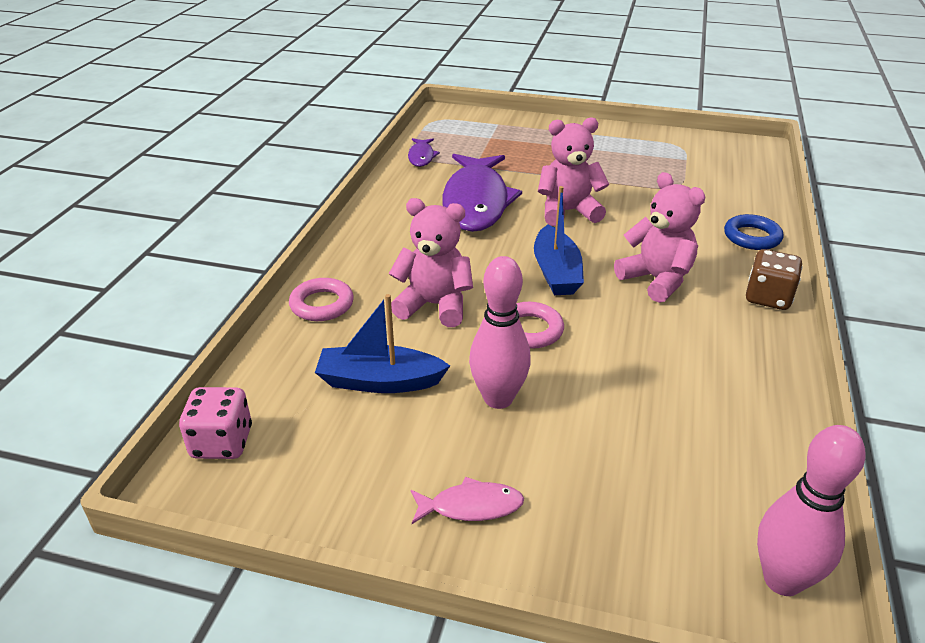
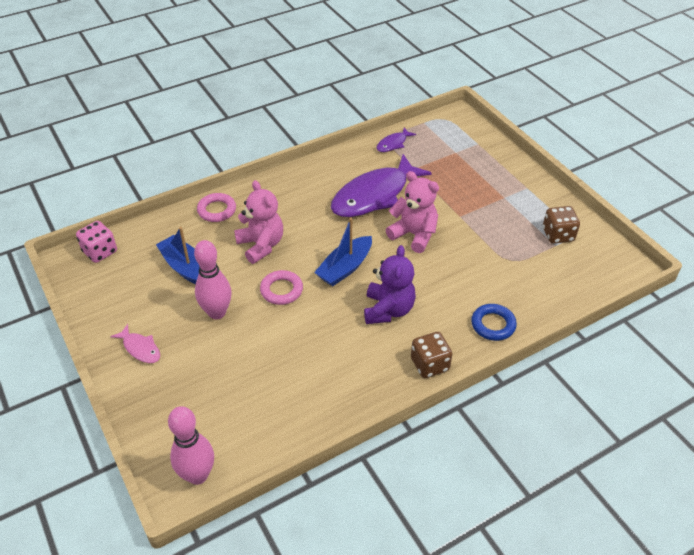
camera: 45 degrees right, 10 degrees up
(656, 280) = (388, 310): pink teddy bear -> purple teddy bear
(675, 152) = (558, 235): none -> brown dice

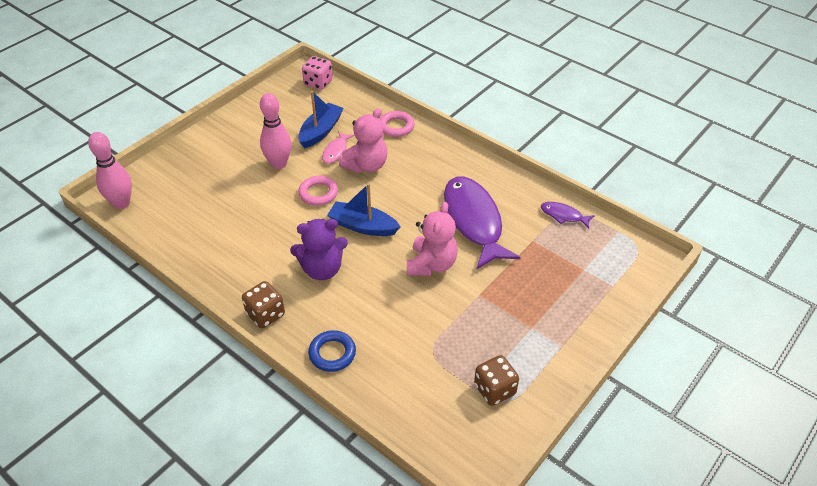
camera: 70 degrees right, 0 degrees up
(140, 348) = (229, 136): pink fish -> pink fish (336, 151)
(374, 195) = (473, 221): purple fish -> purple fish turned 45 degrees clockwise

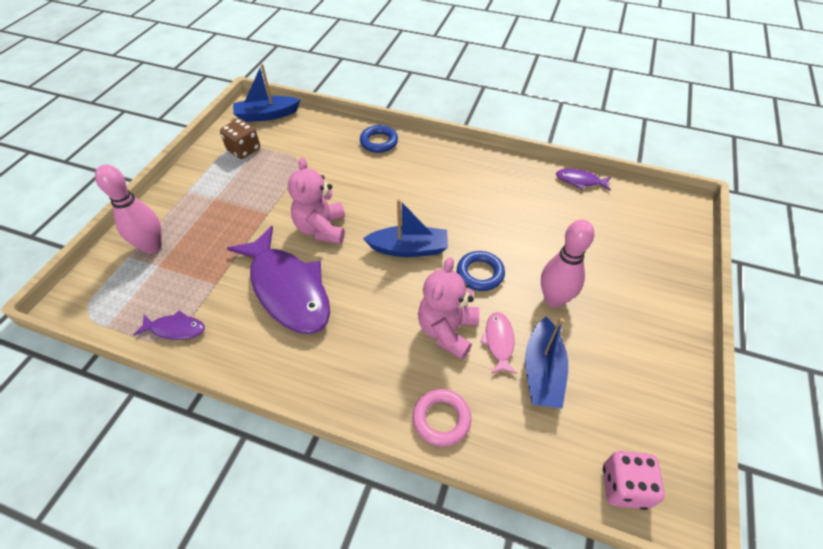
camera: 160 degrees right, 5 degrees up
(121, 203) = (664, 205): pink bowling pin -> pink bowling pin (152, 246)
(166, 244) = (580, 181): none -> purple fish
(265, 314) = (448, 153): brown dice -> none
(318, 193) = (480, 273): pink ring -> blue ring
(322, 269) = (424, 197): purple teddy bear -> none
(457, 447) = (267, 115): none -> blue boat

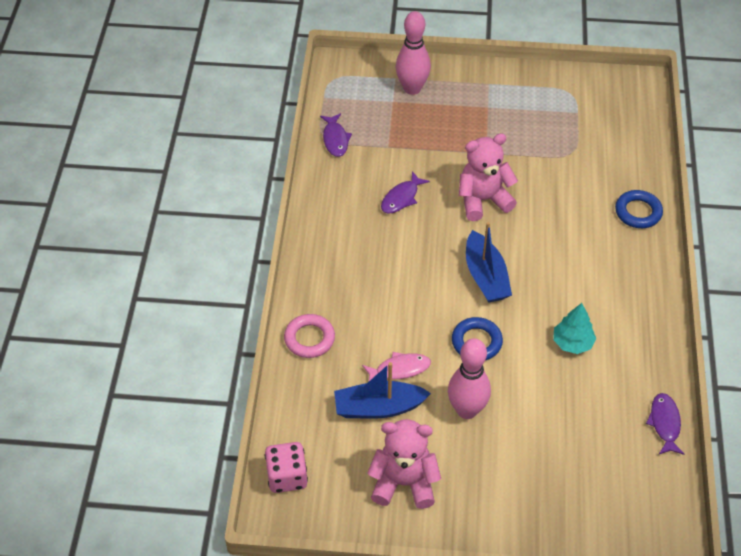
camera: 75 degrees right, 0 degrees up
(244, 150) = (566, 102): brown dice -> none
(267, 115) = (633, 101): blue boat -> none
(288, 289) = (401, 198): purple fish -> purple fish, size x0.44
(447, 331) = (398, 327): pink teddy bear -> pink teddy bear (404, 482)
(495, 211) = (572, 343): none -> turquoise tree

